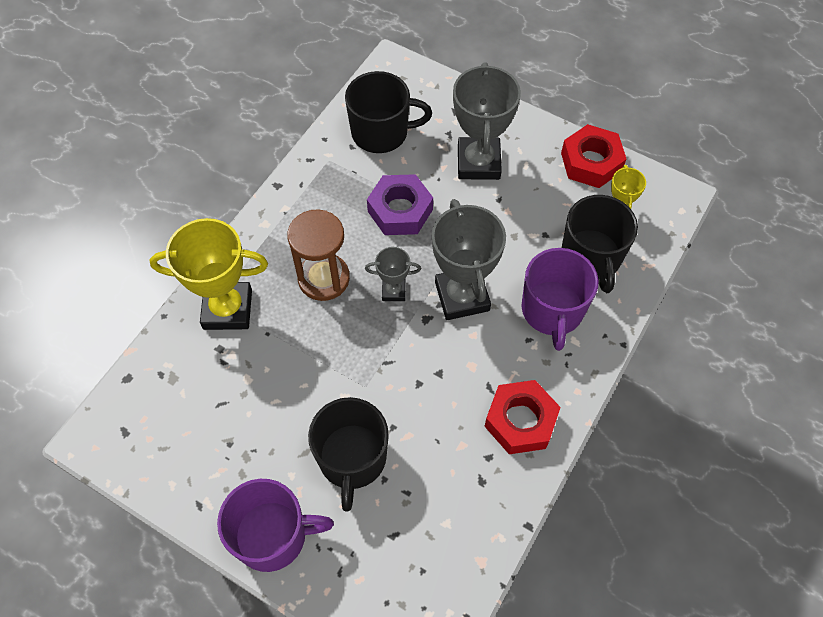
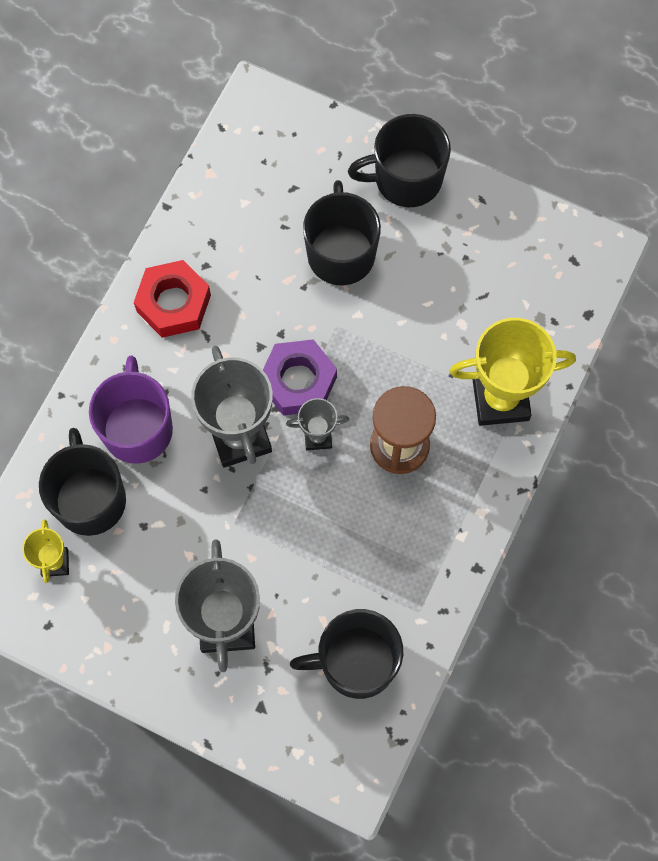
camera: 175 degrees right, 10 degrees up
(272, 535) = (406, 179): purple mug -> black mug
(400, 210) = (320, 544): purple nut -> purple nut (298, 381)
(591, 162) = (82, 637): red nut -> none

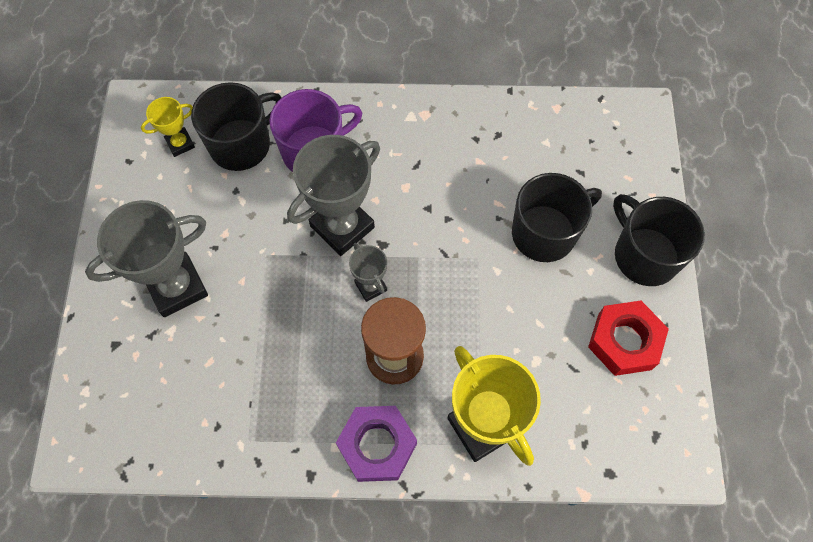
camera: 65 degrees right, 5 degrees down
(173, 303) = (431, 130): red nut -> red nut (624, 341)
(298, 381) = (412, 250): purple nut -> purple nut (377, 445)
(356, 662) = (182, 405): black mug -> none

